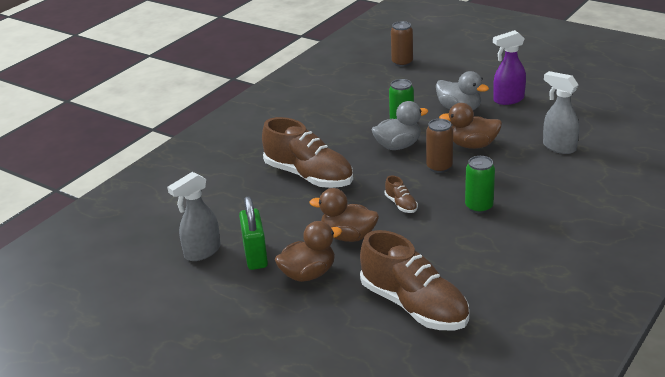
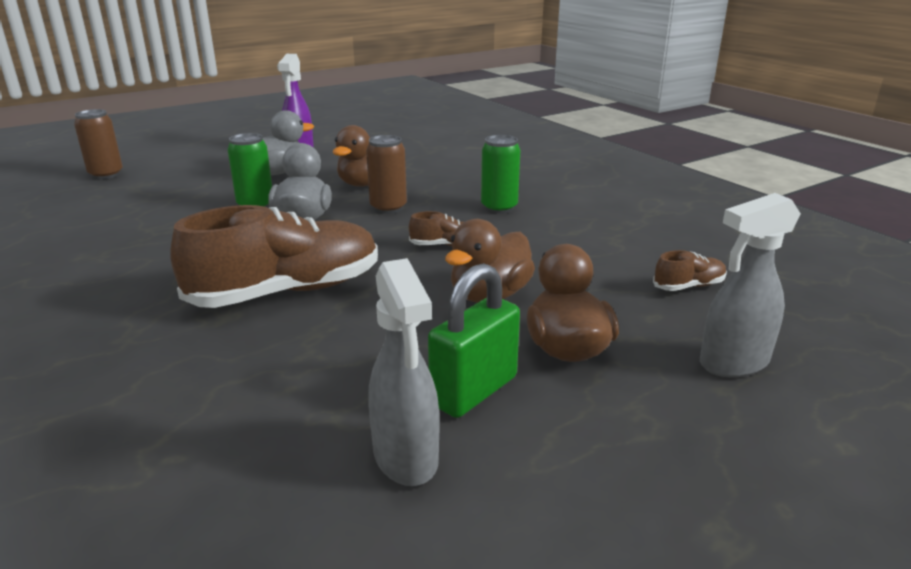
camera: 70 degrees left, 5 degrees down
(255, 256) = (474, 391): green padlock -> green padlock turned 60 degrees counterclockwise
(414, 306) = (688, 286): brown shoe -> brown shoe, size x0.43
(558, 147) = (426, 154): grey spray bottle -> grey spray bottle (733, 363)

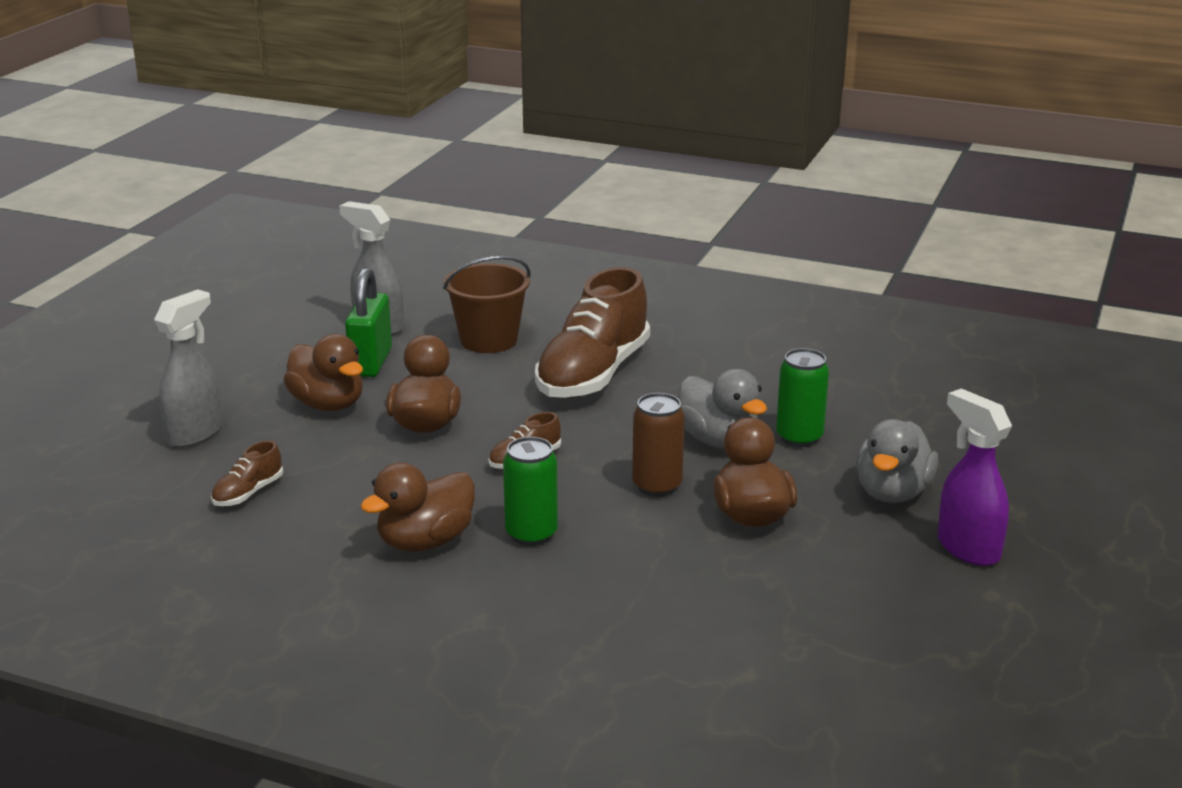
camera: 145 degrees right, 0 degrees up
(106, 174) = (1059, 416): brown can -> none
(310, 371) = (488, 340): none -> brown bucket
(569, 221) = (425, 542): none -> brown duck

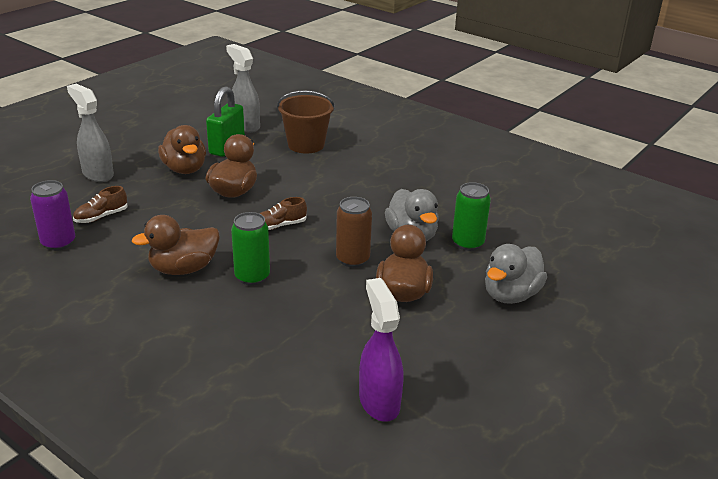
camera: 15 degrees right, 5 degrees up
(195, 433) = (97, 174): grey spray bottle -> grey spray bottle turned 90 degrees counterclockwise
(209, 541) = (58, 243): none -> purple can
(593, 374) = (357, 177): brown shoe -> none
(967, 548) = (543, 347): purple spray bottle -> purple spray bottle (379, 402)

